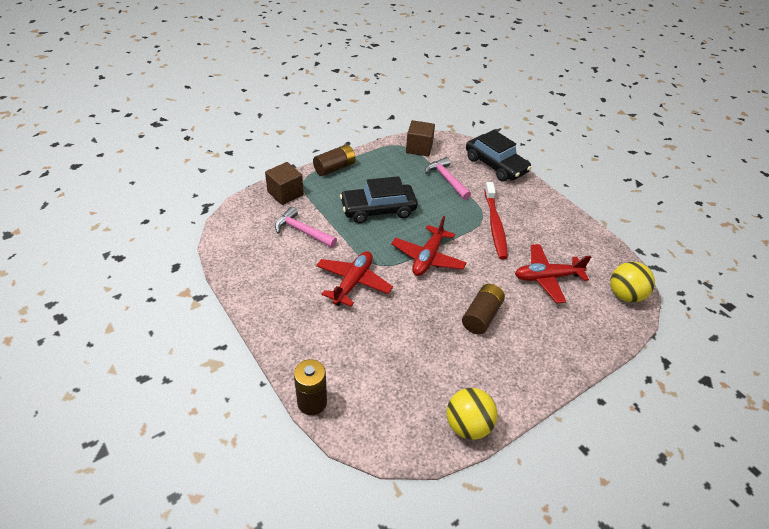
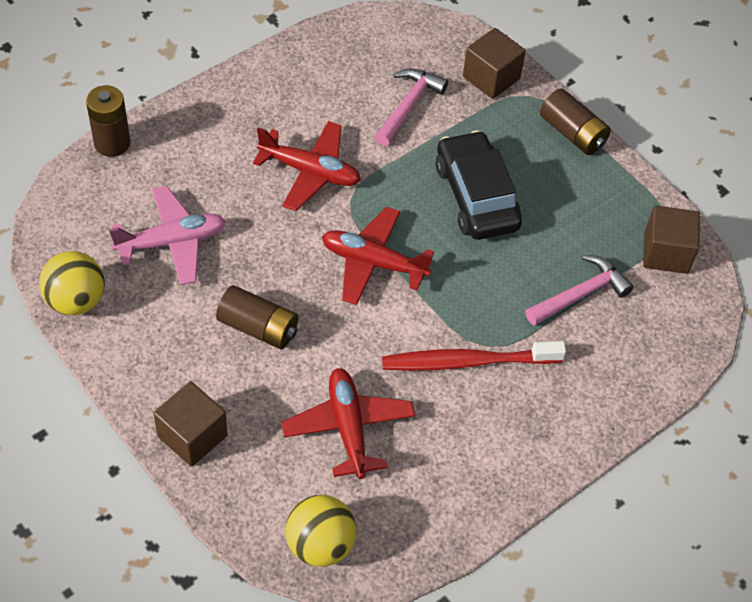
camera: 85 degrees right, 10 degrees up
(412, 362) = (172, 242): none -> pink plane
(496, 165) = (646, 378): black car -> none
(568, 353) = (192, 436): none -> brown cube

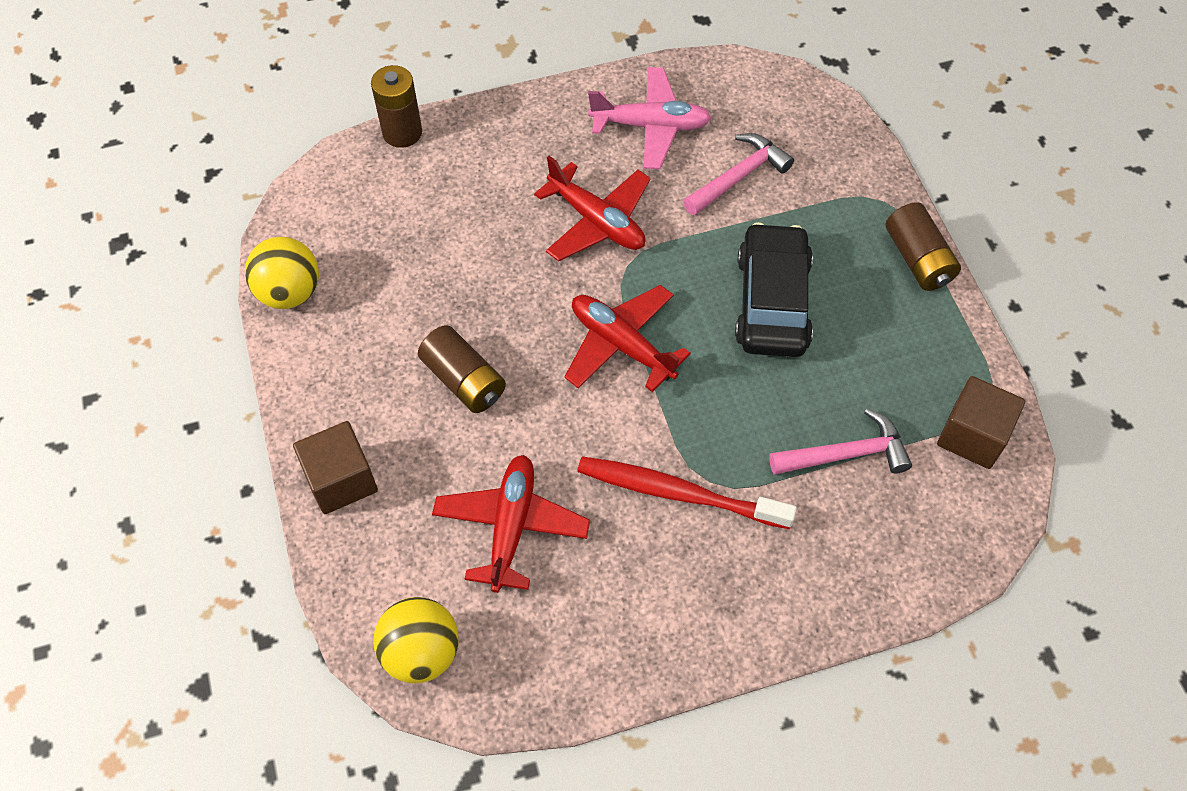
camera: 25 degrees right, 5 degrees up
(172, 242) = (416, 258): pink plane -> pink plane (651, 126)
(491, 78) = (848, 169): brown cube -> none

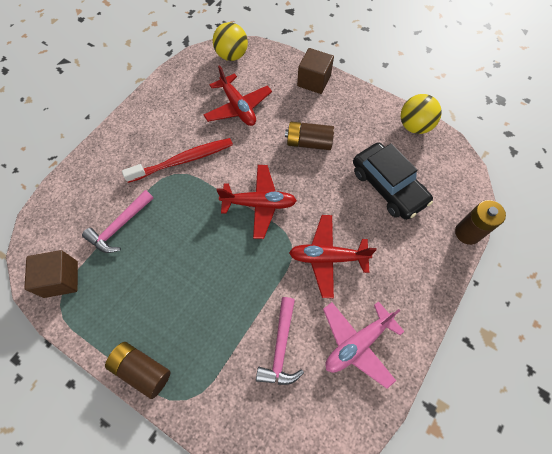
camera: 140 degrees right, 5 degrees up
(772, 302) = (206, 279): black car -> black car (388, 186)

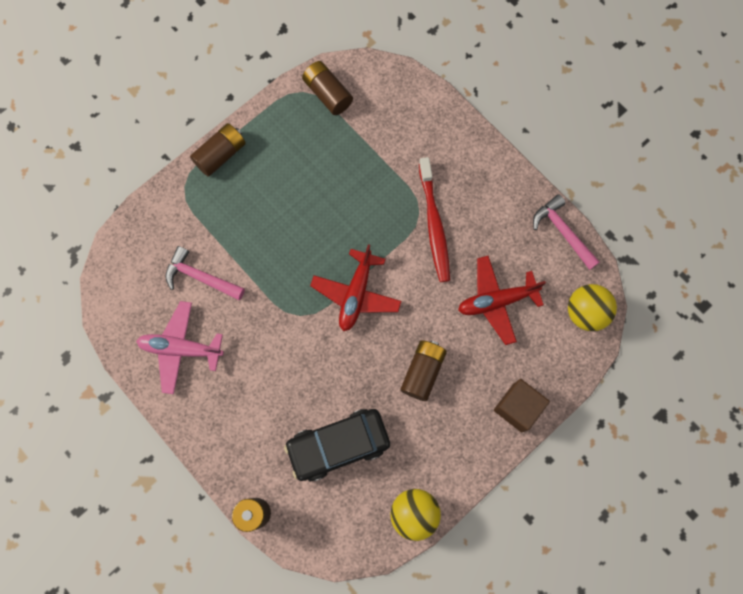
camera: 105 degrees right, 10 degrees up
(61, 279) = (327, 94): brown cube -> brown battery
(120, 226) = (369, 151): pink hammer -> pink hammer (563, 232)
(327, 257) = (274, 348): red plane -> none
(357, 343) = (181, 349): pink plane -> pink plane turned 60 degrees counterclockwise

